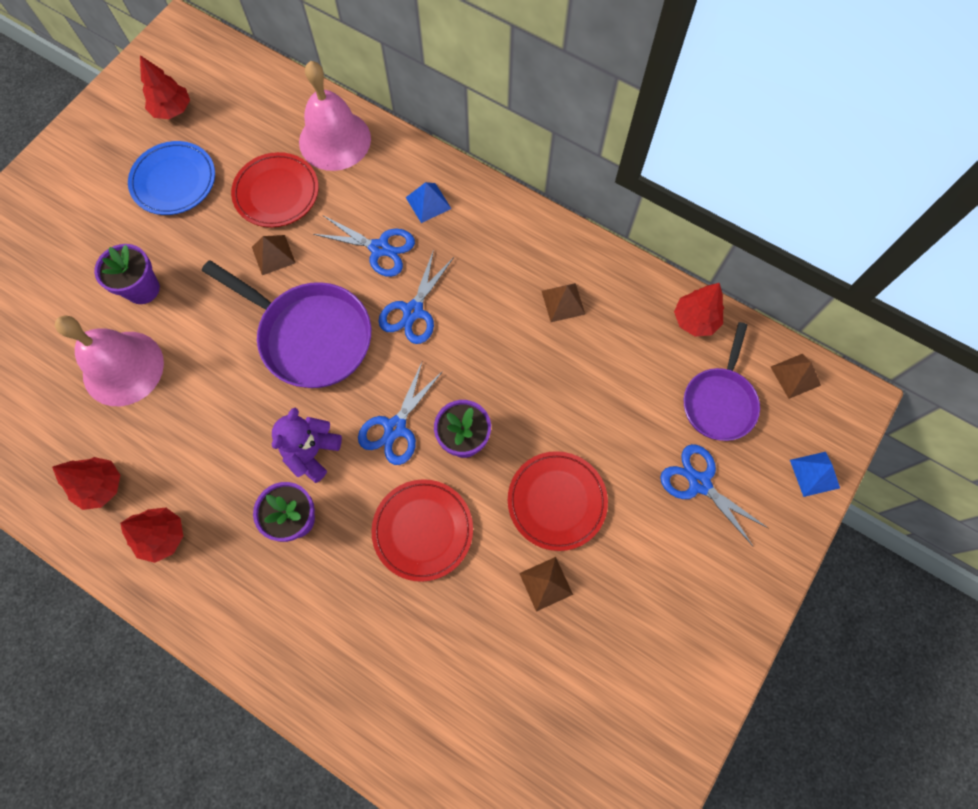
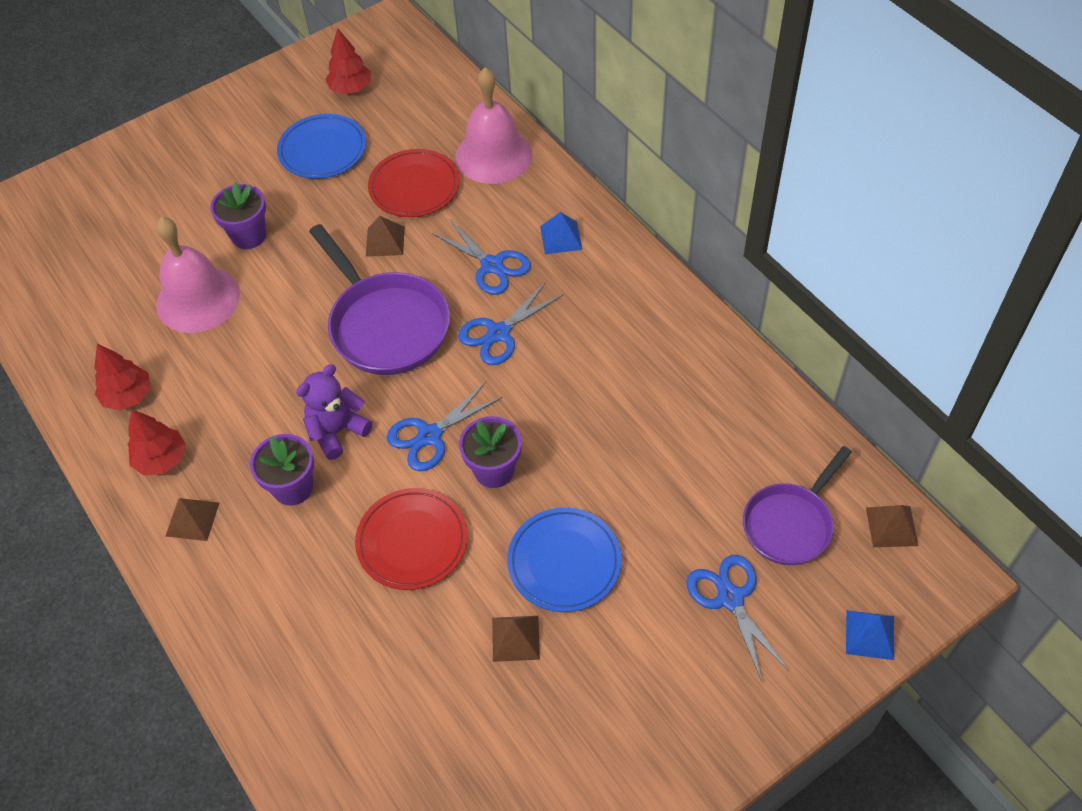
camera: 25 degrees right, 15 degrees down
(557, 501) = (564, 562): red plate -> blue plate
(563, 302) = (659, 372): brown pyramid -> brown pyramid (192, 519)
(695, 320) = (799, 434): red tree -> none

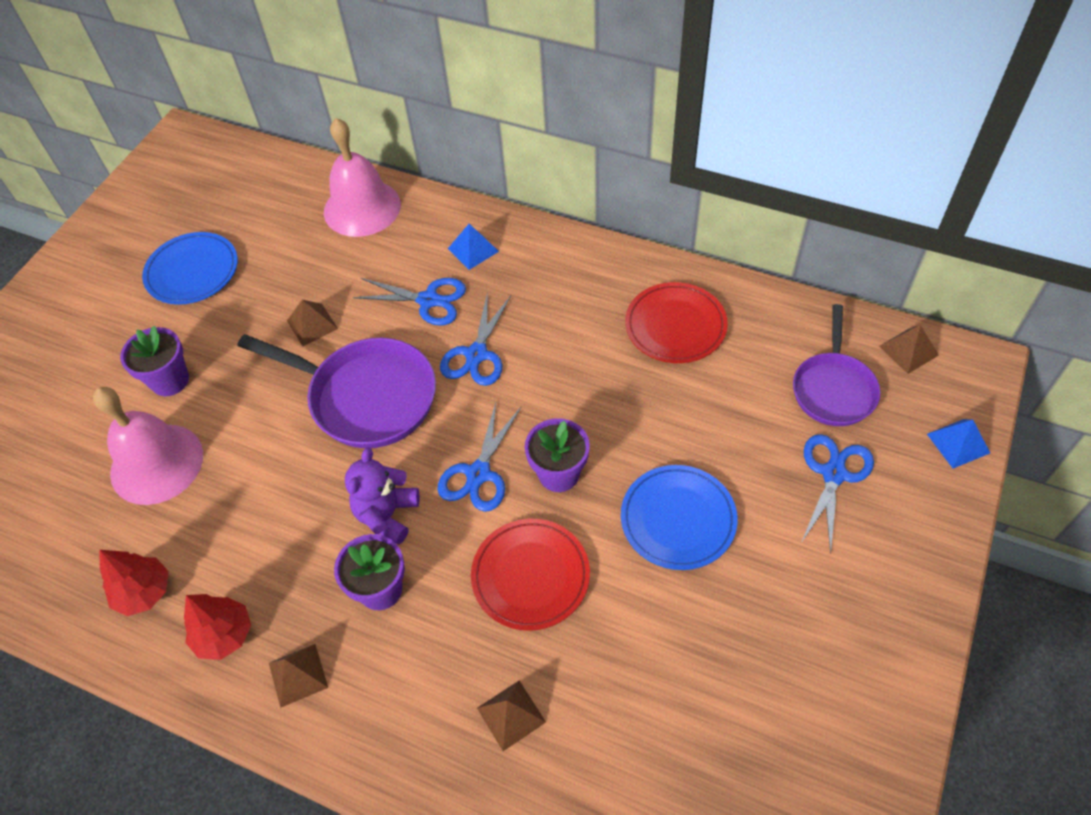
camera: 30 degrees left, 0 degrees up
(351, 88) = (182, 207): red tree -> none
(414, 187) = (306, 265): red plate -> red plate (675, 326)
(515, 638) = (685, 609): brown pyramid -> brown pyramid (511, 715)
(730, 598) = (833, 474): blue scissors -> blue scissors turned 75 degrees clockwise

